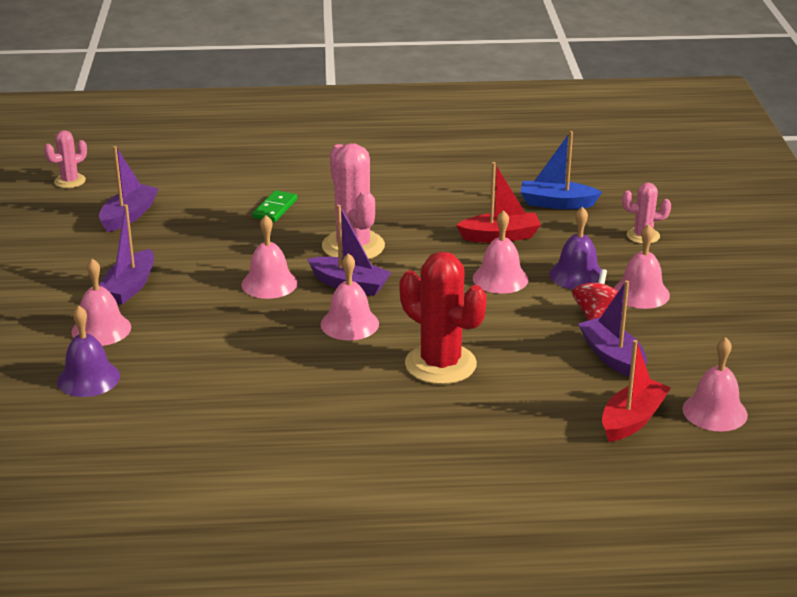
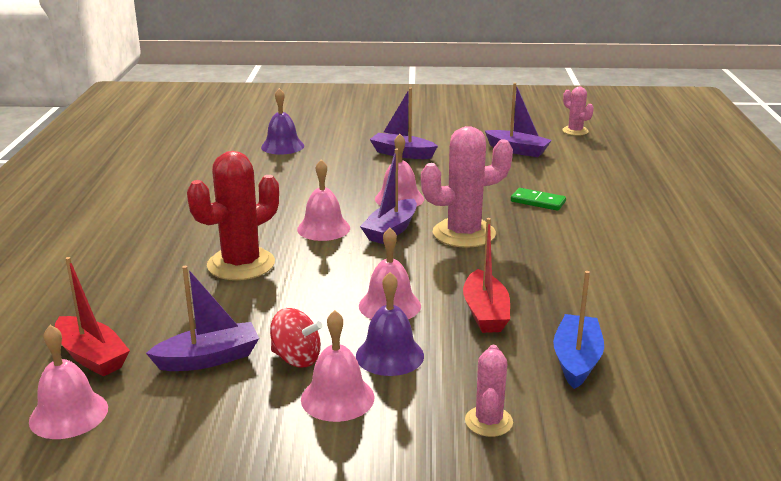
camera: 95 degrees right, 5 degrees down
(101, 329) = (344, 147): pink bell -> none

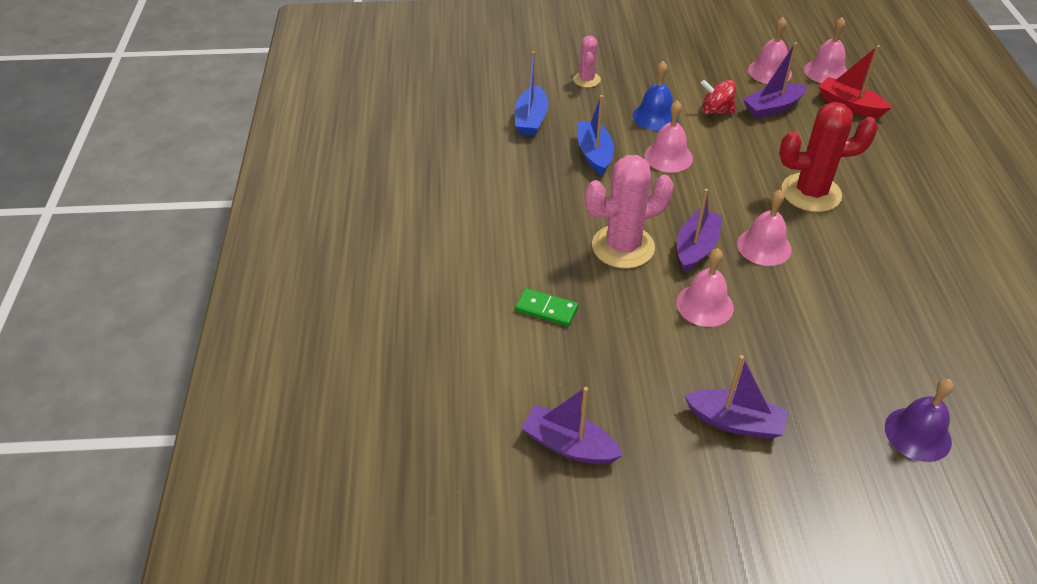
camera: 175 degrees right, 20 degrees up
(241, 264) = (811, 193): red cactus -> red cactus turned 45 degrees clockwise
(337, 398) = (678, 88): pink bell -> pink bell (769, 72)
(389, 355) = (655, 116): purple bell -> blue bell
(485, 313) = (594, 154): red boat -> blue boat
(575, 131) = (472, 529): pink cactus -> none

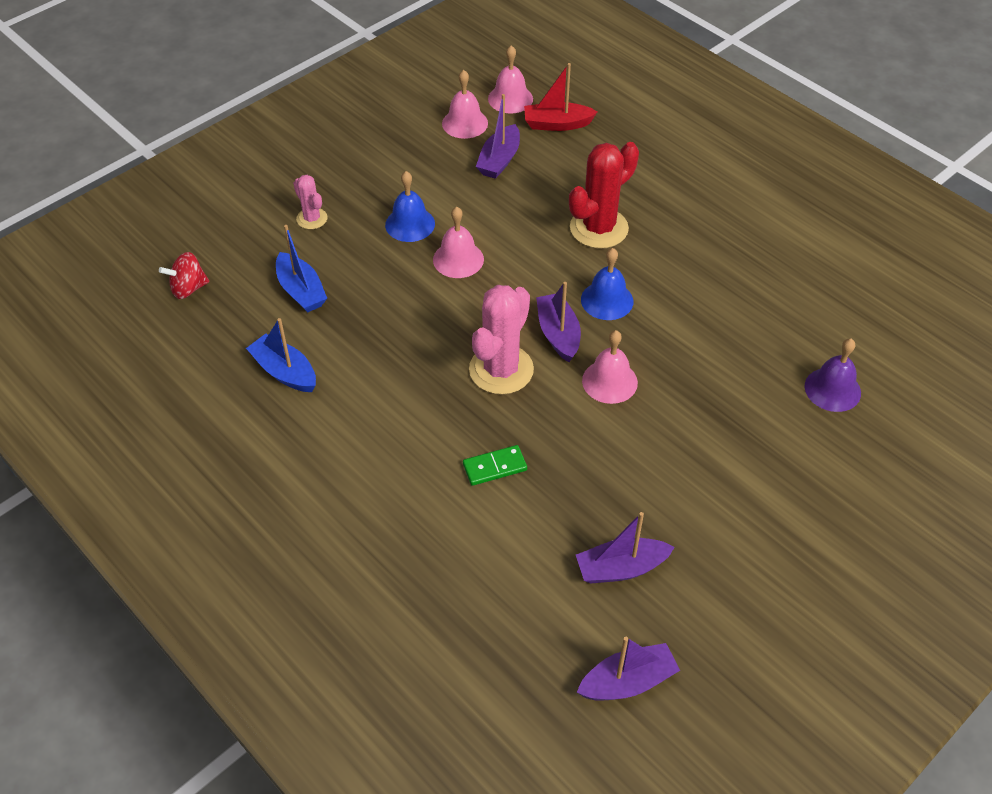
camera: 40 degrees left, 5 degrees up
(594, 154) = (393, 293): blue boat -> blue boat (285, 372)
(716, 111) = (456, 189): red spinning top -> red spinning top (188, 288)
(735, 422) = (715, 464): purple boat -> purple boat (628, 682)
(764, 246) = (607, 300): pink bell -> blue bell

